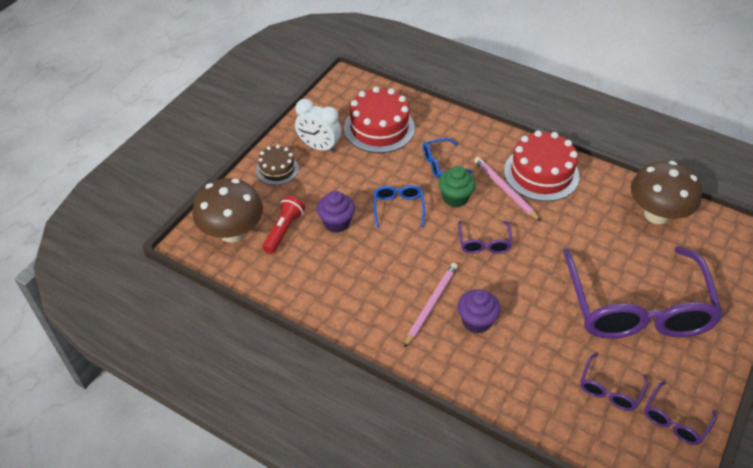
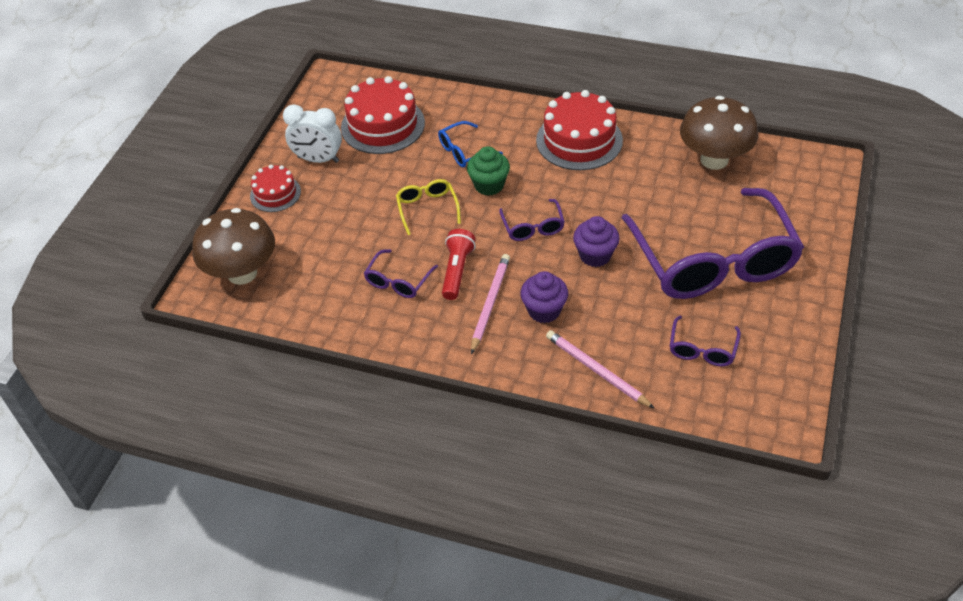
camera: 10 degrees left, 0 degrees up
(277, 169) = (275, 193): brown cake -> red cake
(283, 230) = (301, 259): red flashlight -> red flashlight (457, 271)
(336, 223) = (360, 238): purple cupcake -> purple cupcake (595, 255)
(398, 208) = (427, 208): blue glasses -> yellow glasses
(505, 189) = (542, 165): pink pencil -> pink pencil (596, 371)
(674, 420) = (776, 365): purple glasses -> purple glasses (398, 281)

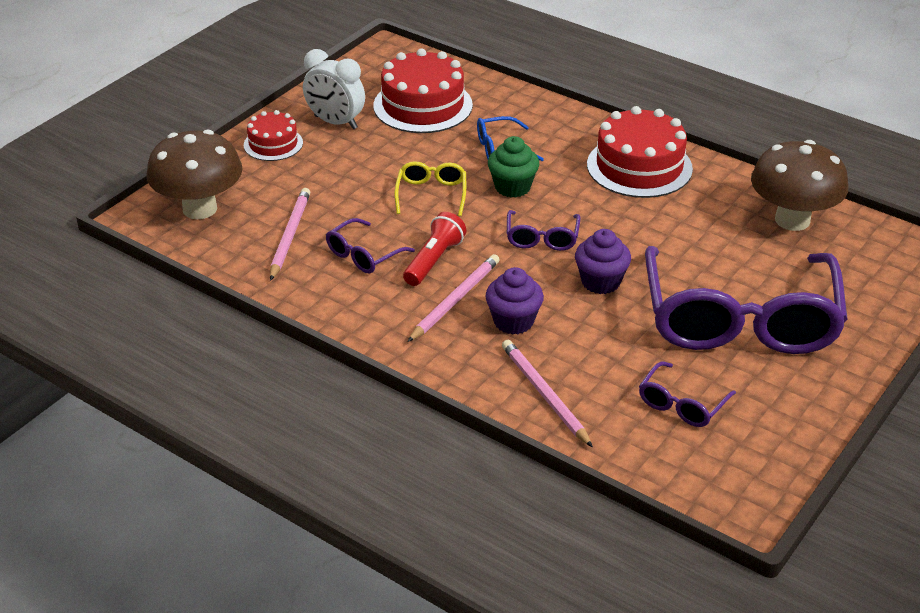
camera: 15 degrees right, 10 degrees down
(329, 279) = (289, 235): none -> pink pencil

